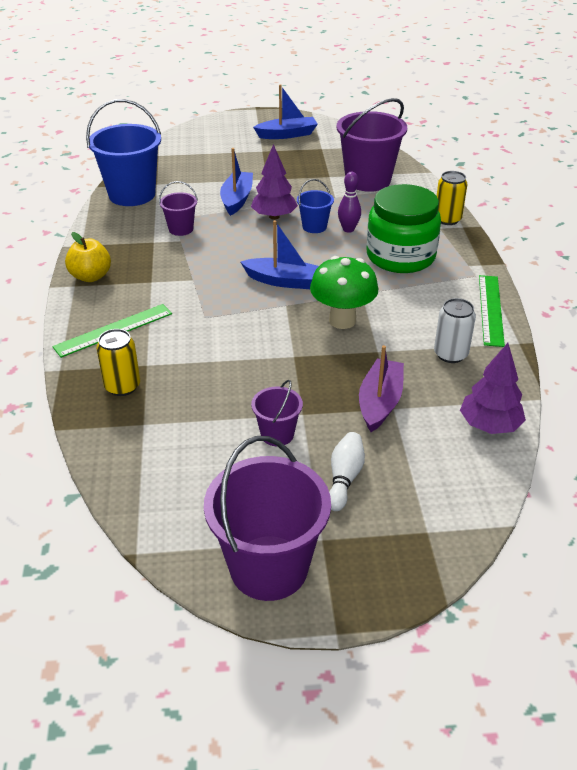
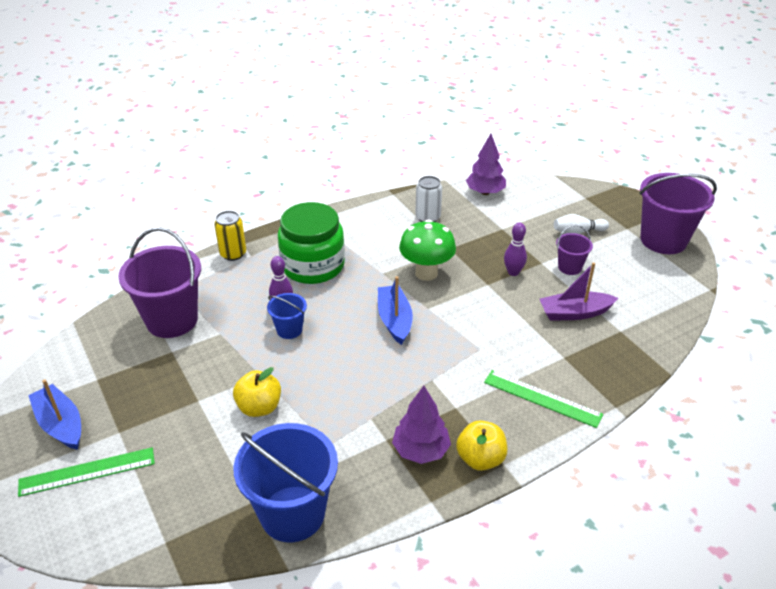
camera: 115 degrees left, 0 degrees up
(122, 386) = (598, 359): yellow can -> none
(181, 229) = (348, 428): purple bucket -> none
(237, 199) = (259, 407): blue boat -> yellow apple
(274, 216) = (283, 364): purple tree -> purple tree (420, 450)
(300, 383) = (513, 272): none -> purple bowling pin
(380, 402) = (501, 235): purple boat -> purple boat (574, 313)
(490, 309) = (361, 210): green ruler -> green ruler (87, 472)

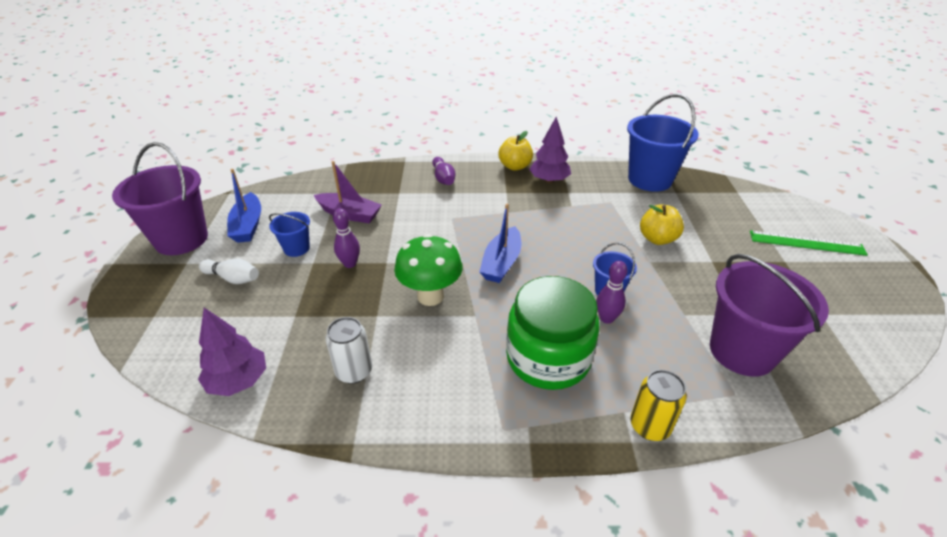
camera: 150 degrees left, 0 degrees up
(61, 424) = (845, 284): blue boat -> blue boat (248, 225)
(542, 398) = (443, 178): green ruler -> purple bowling pin
(569, 267) = (296, 248): purple bucket -> blue bucket

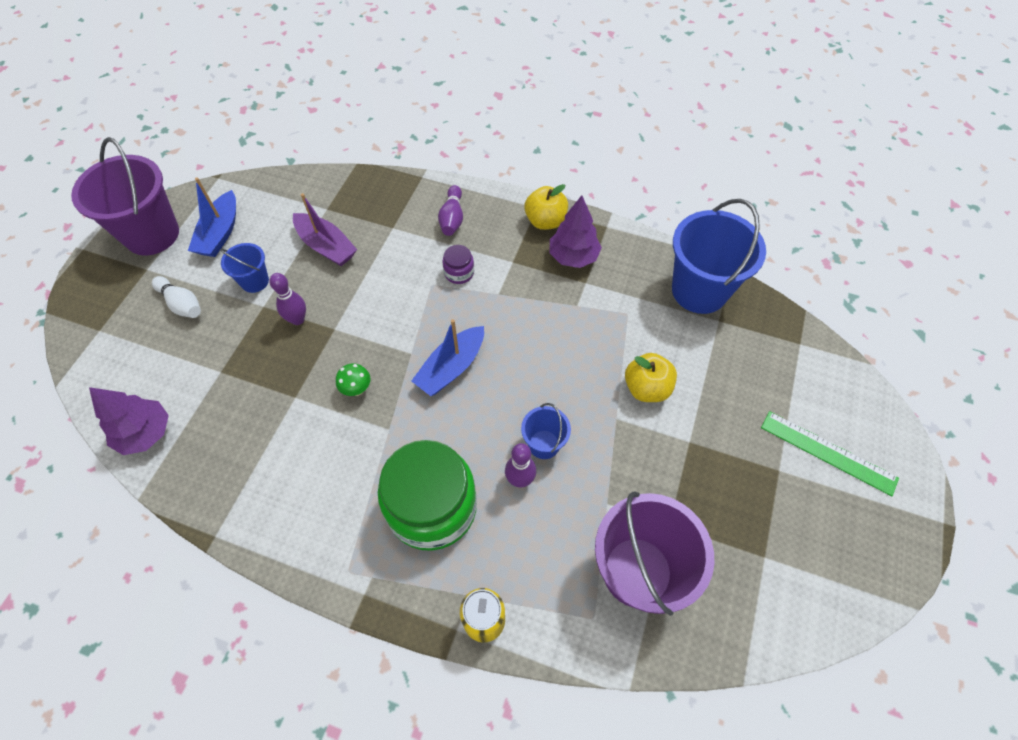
camera: 20 degrees right, 20 degrees up
(354, 371) = (246, 458): white can -> none
(430, 296) = (357, 389): green mushroom -> green mushroom, size x0.48
(469, 207) = (459, 273): none -> purple jar

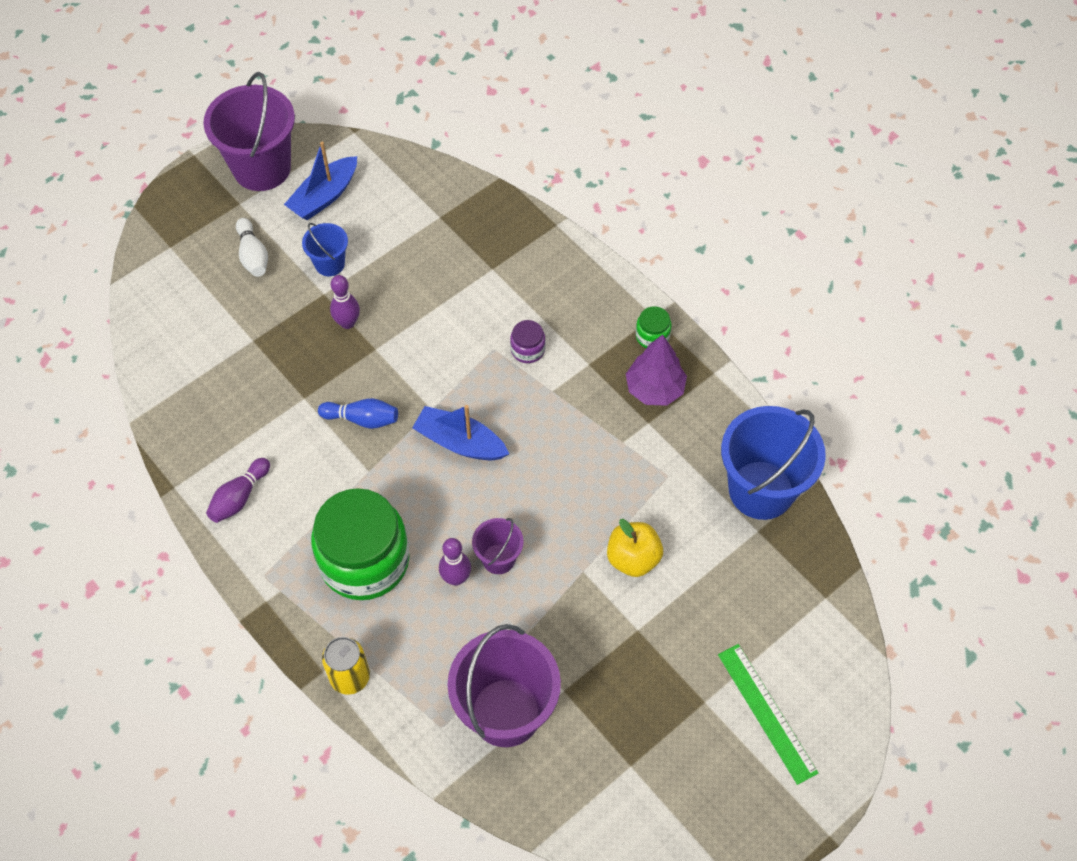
camera: 30 degrees right, 0 degrees up
(145, 433) = (163, 366): purple tree -> none
(326, 246) = (416, 259): purple boat -> none
(357, 389) = (362, 419): green mushroom -> blue bowling pin
(451, 368) = (460, 442): blue boat -> blue boat turned 45 degrees clockwise
(452, 218) = (558, 287): purple bowling pin -> purple bowling pin (239, 497)
(544, 444) = (498, 559): blue bucket -> purple bucket
(545, 221) = (652, 336): yellow apple -> green jar

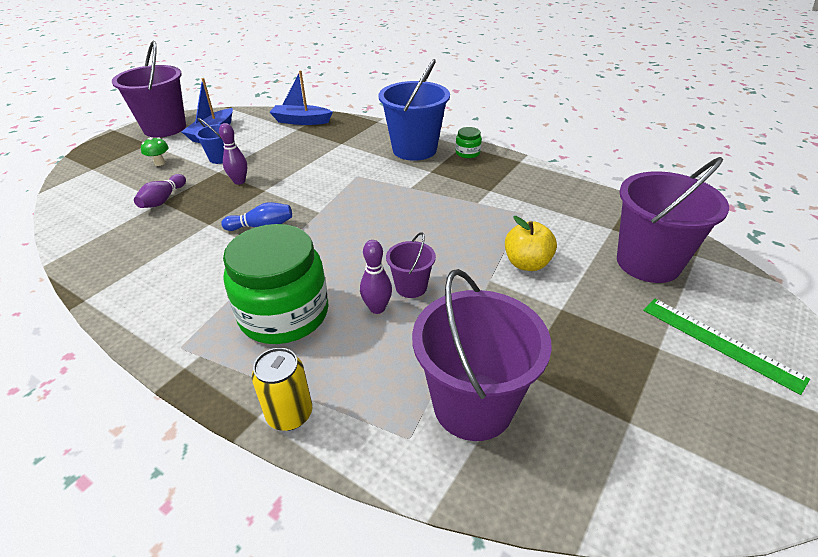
camera: 15 degrees left, 20 degrees down
(239, 497) = (152, 294): purple bowling pin -> purple bowling pin (163, 200)
(253, 255) = (160, 163): white bowling pin -> green mushroom
(460, 442) = (349, 225): blue boat -> blue boat (301, 121)
(527, 349) = (382, 172): purple jar -> none
(654, 389) = (484, 174): purple tree -> none
(761, 490) = (597, 207): blue bucket -> blue bucket (414, 149)
(764, 593) = (648, 263): none -> purple bucket

